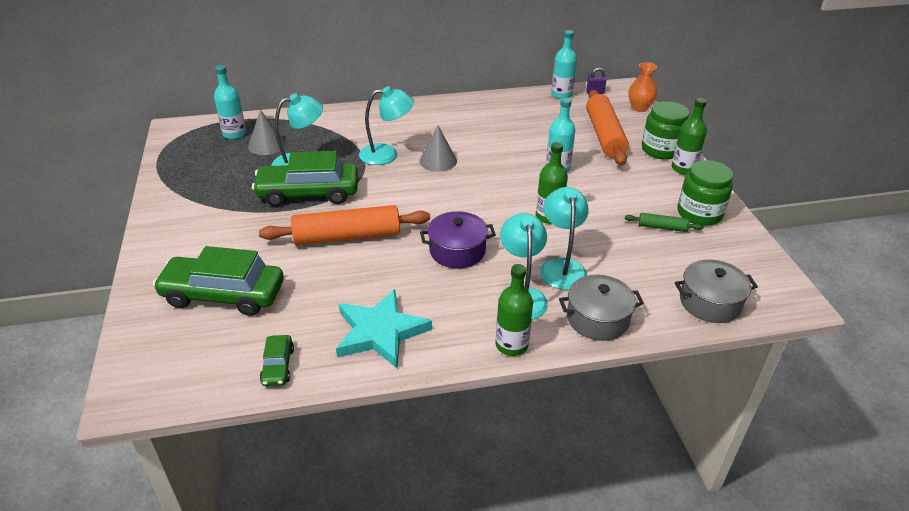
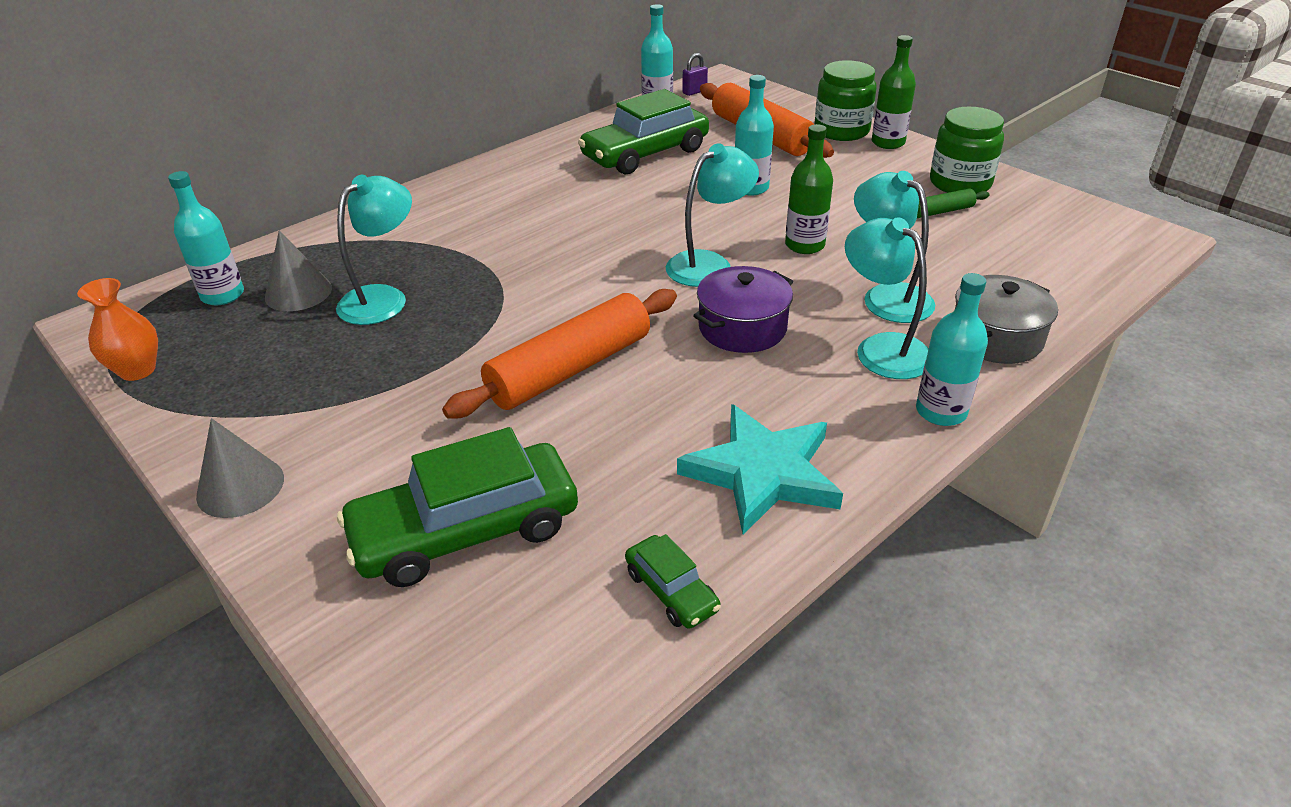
camera: 30 degrees left, 0 degrees up
(308, 193) = (443, 334): green car -> green car (645, 154)
(387, 154) = (505, 244): turquoise lamp -> turquoise lamp (709, 264)
(438, 161) = (588, 228): grey cone -> grey cone (240, 487)
(511, 345) = (941, 411): green bottle -> turquoise bottle
(639, 108) = (765, 94): orange vase -> orange vase (137, 370)
(710, 302) = (1082, 271): grey pot -> none

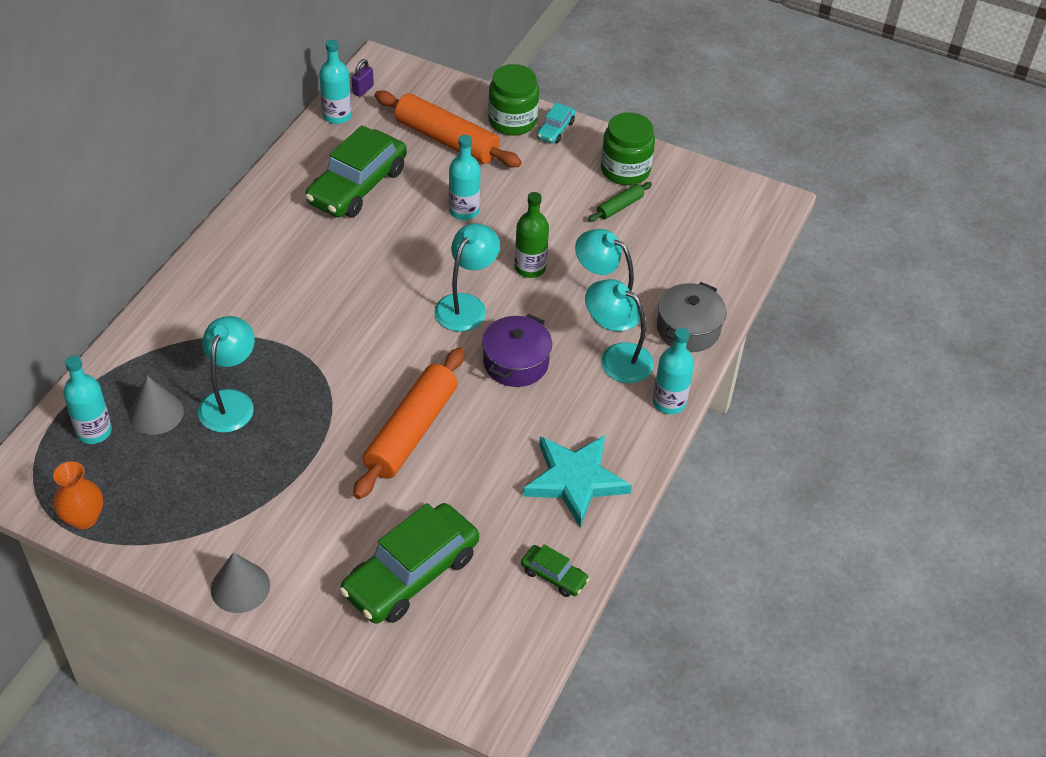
camera: 25 degrees left, 10 degrees up
(888, 143) = (555, 130): green bottle -> turquoise car

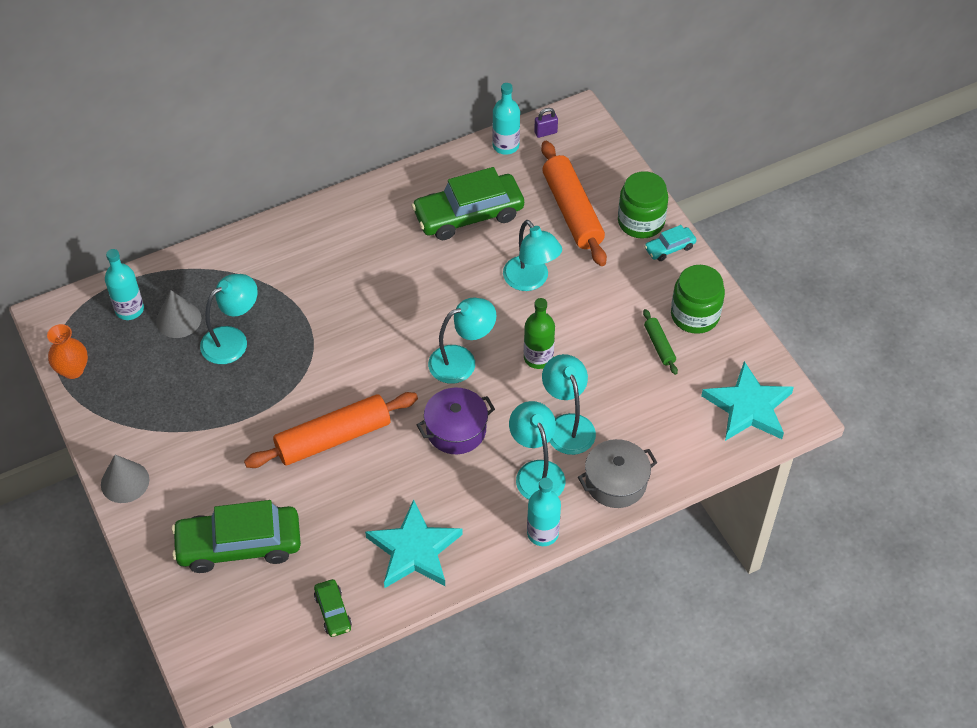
camera: 40 degrees right, 5 degrees up
(464, 211) = (531, 280): turquoise bottle -> turquoise lamp
(619, 207) = (659, 345): green rolling pin -> green rolling pin turned 75 degrees clockwise
(733, 216) = (748, 407): none -> turquoise star

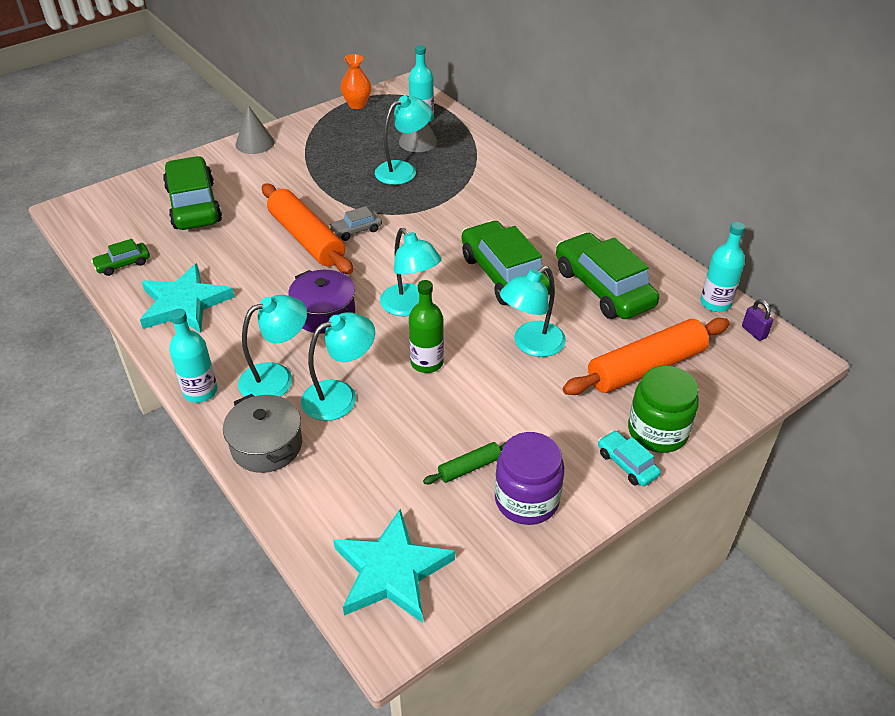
camera: 80 degrees right, 10 degrees down
(232, 340) = (403, 170): turquoise lamp -> turquoise lamp turned 75 degrees counterclockwise
(331, 393) = (356, 230): none -> grey car
(433, 283) = (504, 275): none -> green car
(695, 315) = (526, 500): green jar -> purple jar

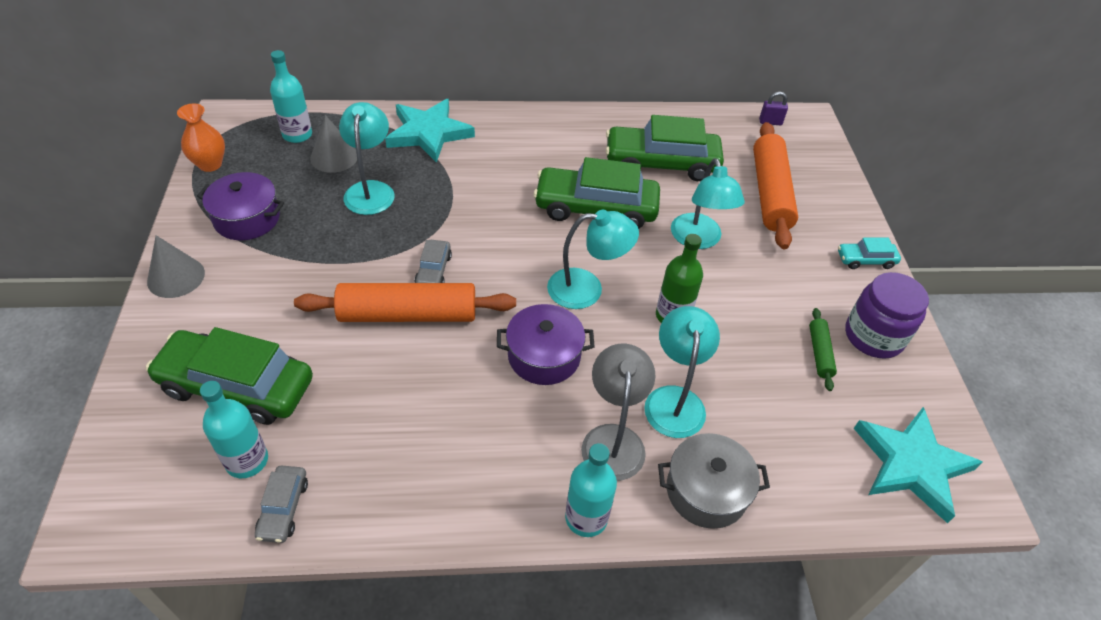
camera: 60 degrees left, 5 degrees up
(123, 264) = (283, 508): green car -> grey car
(184, 304) = (422, 473): turquoise star -> turquoise star (429, 133)
(277, 378) = (613, 439): turquoise lamp -> grey lamp
(326, 140) = (247, 218): none -> purple pot
(657, 431) = (841, 226): green jar -> none
(715, 303) = (725, 120): turquoise bottle -> turquoise bottle (247, 461)

